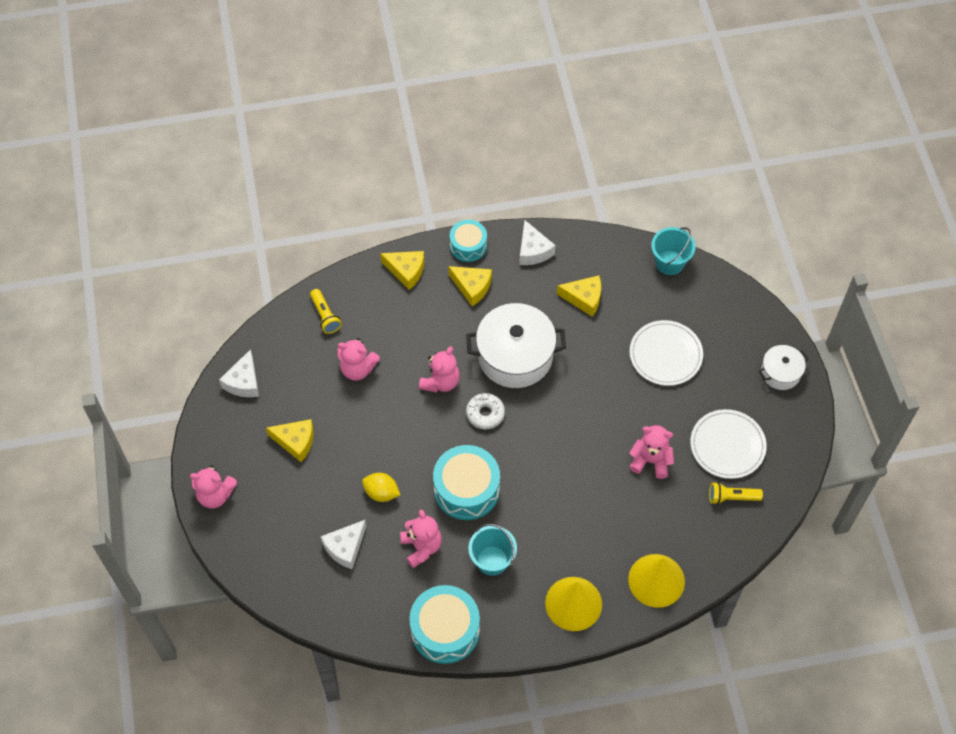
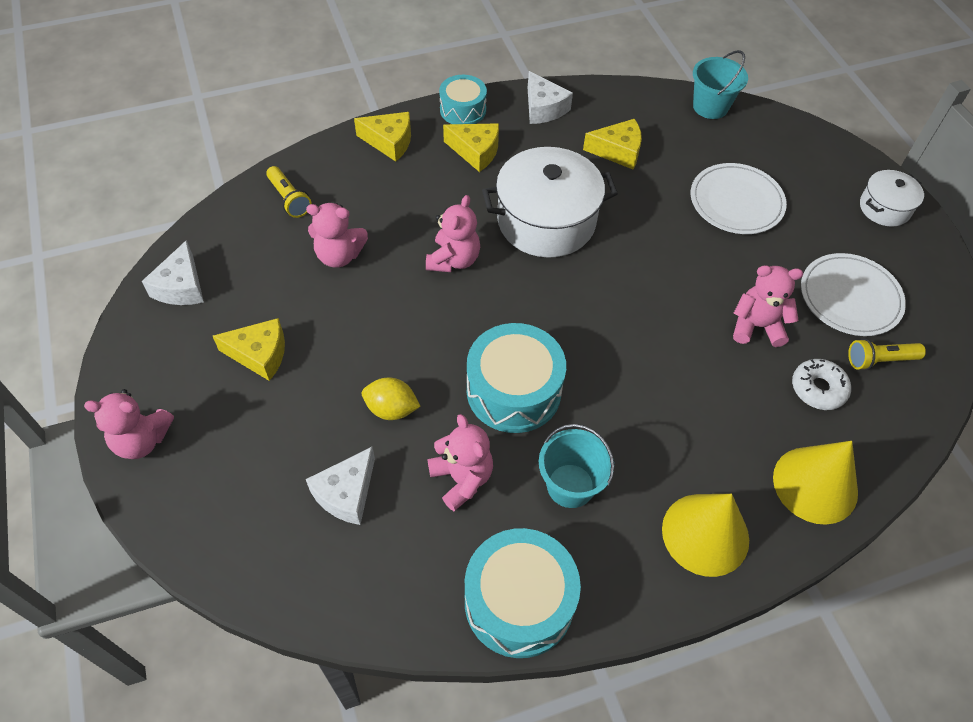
camera: 10 degrees left, 5 degrees down
(485, 414) = (521, 292): white donut -> white donut (818, 389)

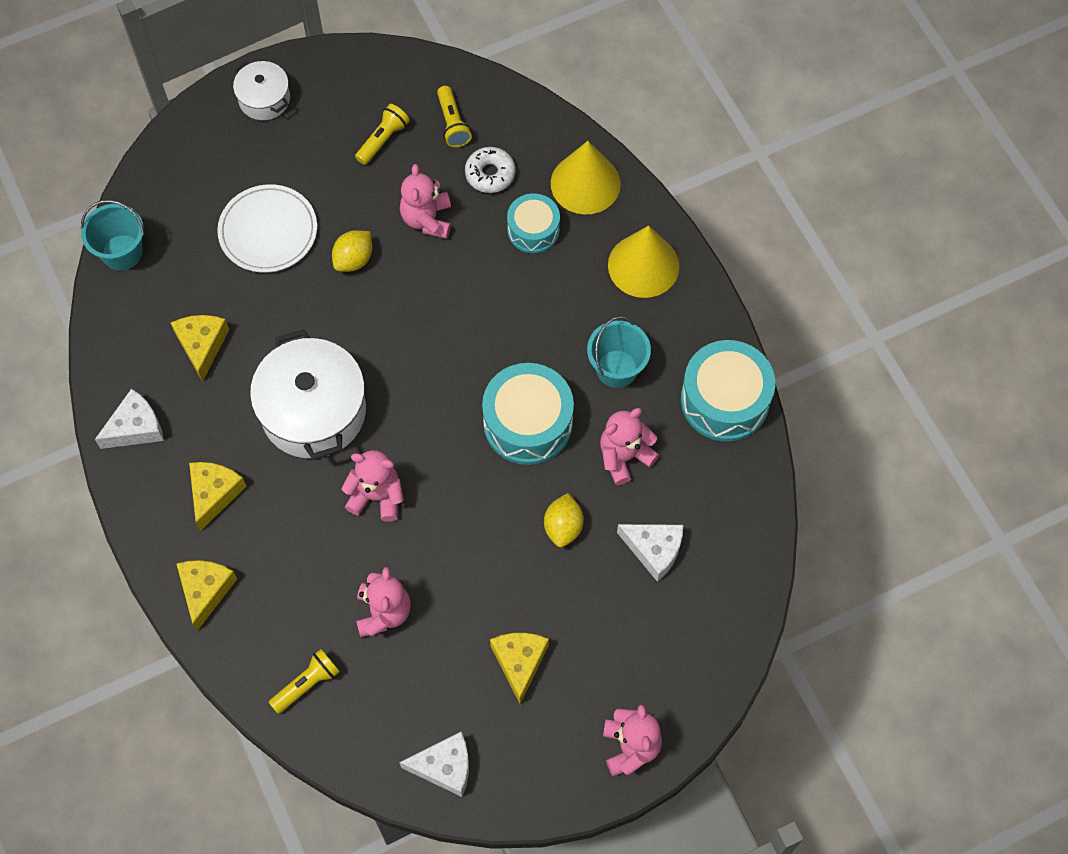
camera: 95 degrees left, 10 degrees up
(463, 110) = (144, 516): turquoise drum -> turquoise drum (533, 230)
(707, 262) = (354, 259): none -> yellow lemon
(850, 297) = (383, 139): white plate -> yellow flashlight

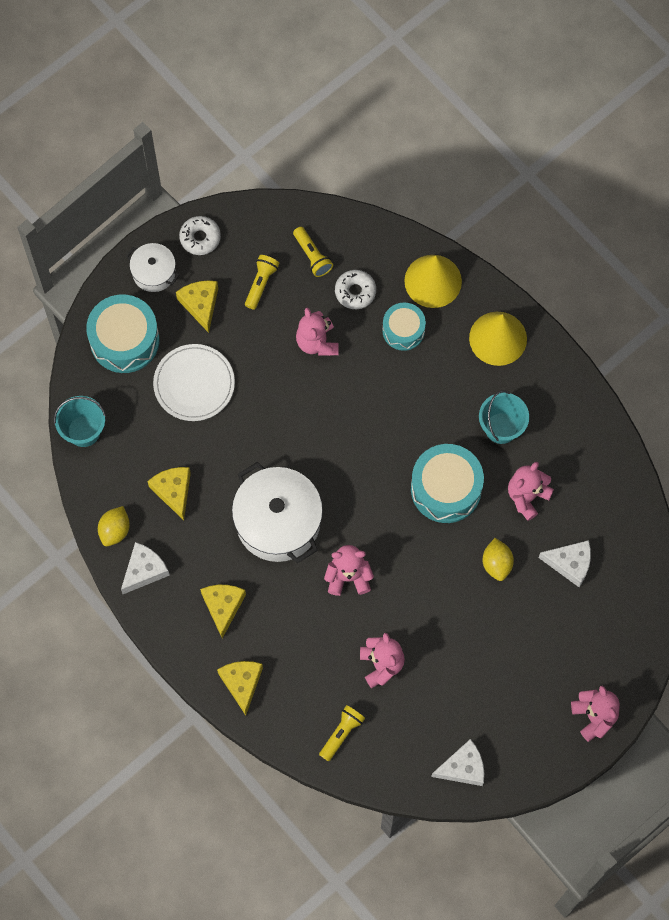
camera: 15 degrees left, 5 degrees up
(330, 74) = (200, 238): none -> white donut
(354, 259) = (270, 390): yellow lemon -> yellow lemon (115, 530)
(519, 662) = (494, 675): yellow cheese -> yellow cheese (200, 305)
(725, 400) = (590, 432): turquoise drum -> turquoise drum (124, 340)

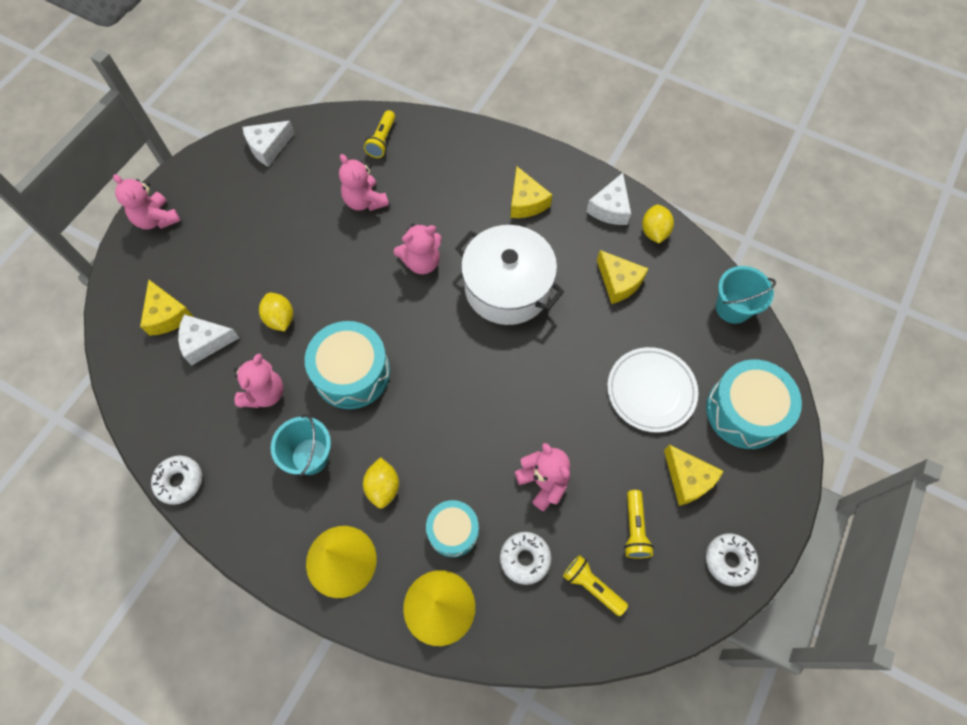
camera: 160 degrees right, 5 degrees down
(154, 272) = (757, 498): white pot -> none
(242, 683) = (483, 150): yellow cheese -> yellow cheese (167, 315)
(448, 382) = (383, 487): none -> yellow lemon
(614, 444) = (179, 481): none -> white donut

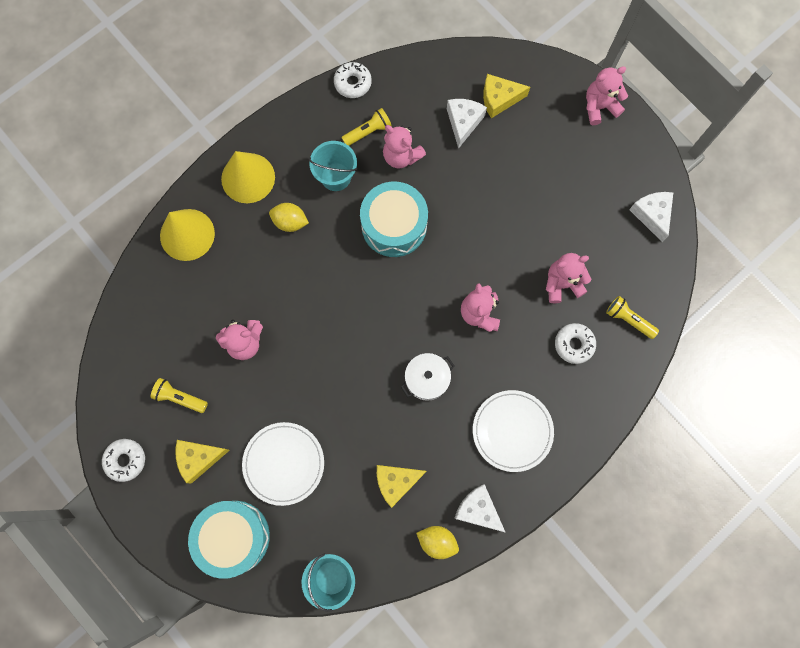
camera: 110 degrees right, 10 degrees up
(280, 319) = (464, 183): yellow lemon -> none
(453, 531) = (236, 262): turquoise drum -> none
(507, 287) = (427, 379): white pot -> white pot, size x0.53
(525, 559) = (194, 306): white donut -> white donut (574, 344)
(526, 202) = (512, 431): yellow cheese -> white plate
(592, 586) = (153, 347): yellow flashlight -> yellow flashlight (368, 132)

